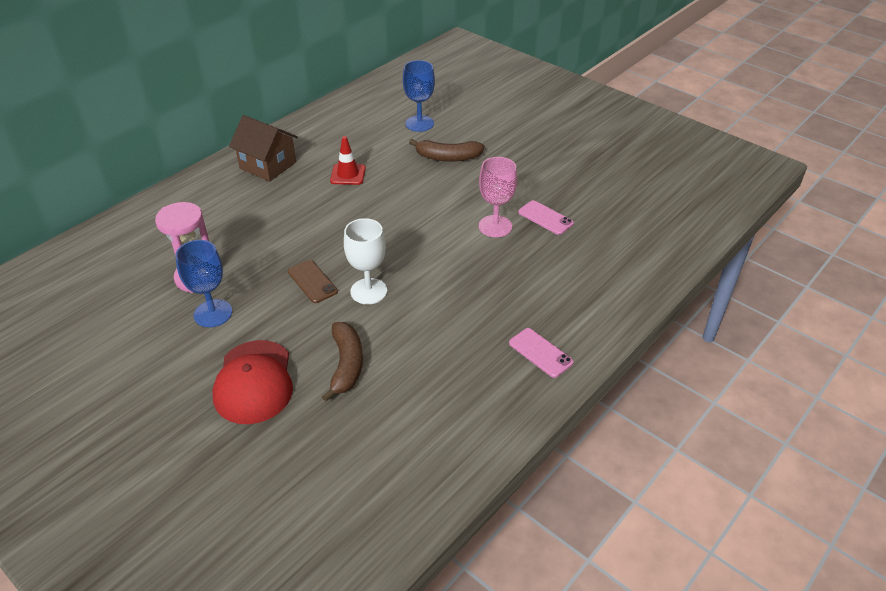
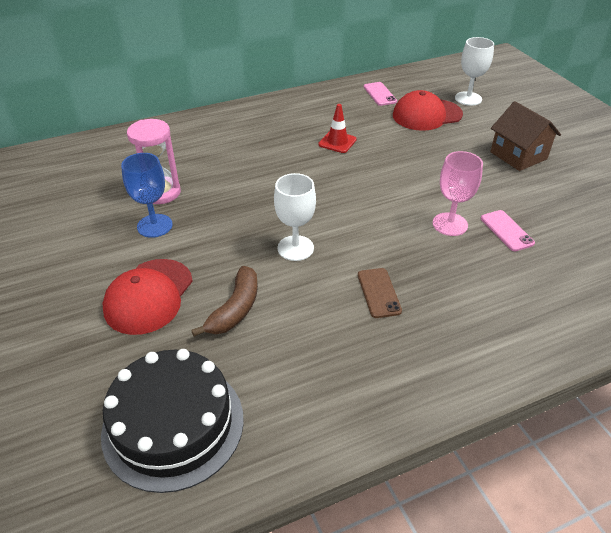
camera: 25 degrees right, 0 degrees up
(268, 165) = (274, 118): brown house -> brown house (518, 155)
(312, 281) = (251, 224): brown phone -> brown phone (378, 293)
(353, 481) = (173, 424): none -> black cake
(419, 123) = (427, 115): blue goblet -> red cap
(447, 157) = (437, 150): brown banana -> none
(449, 96) = (468, 98): none -> white goblet
(540, 353) = (430, 364): pink phone -> pink phone (379, 94)

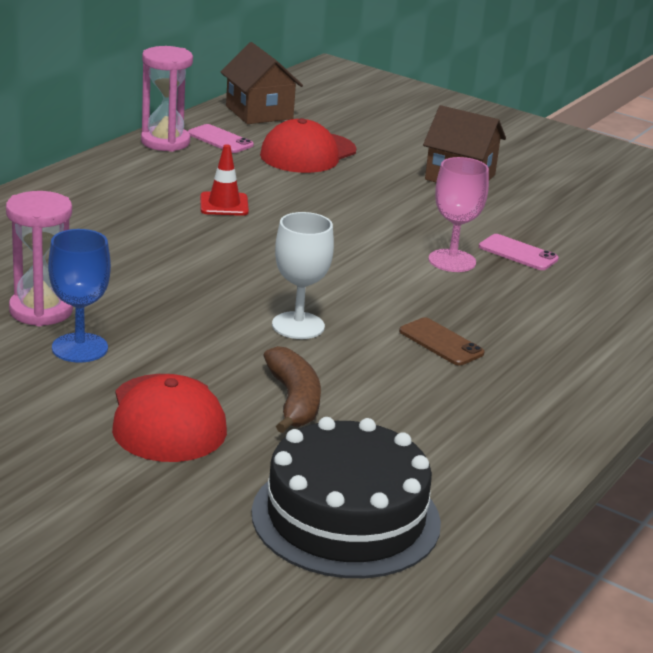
camera: 35 degrees left, 15 degrees down
(345, 90) = (165, 142): none -> pink hourglass
(423, 79) = (259, 112): none -> brown house
(468, 98) = (341, 126): white goblet -> none

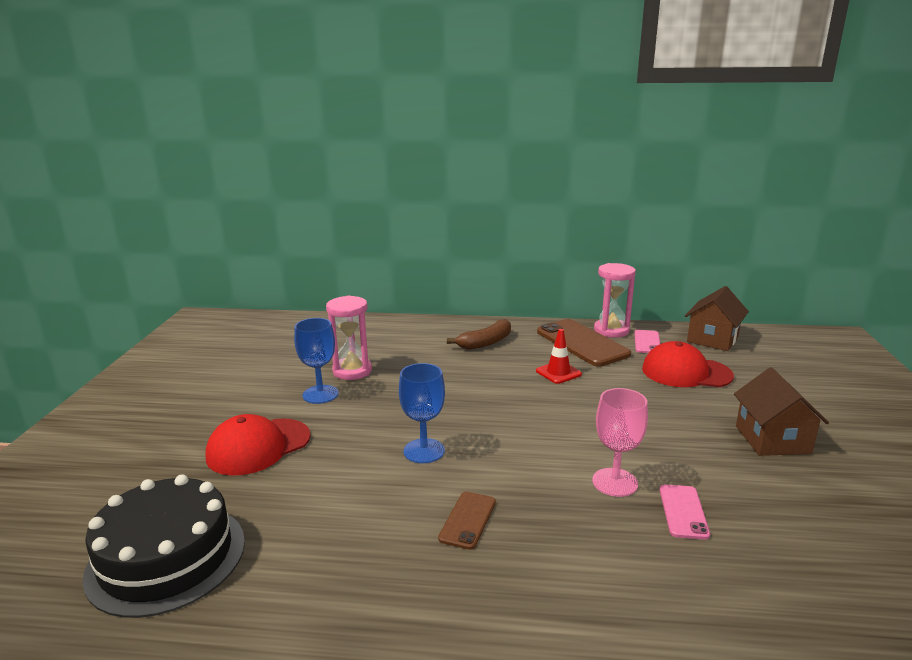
camera: 65 degrees right, 5 degrees down
(172, 167) = (582, 343): none -> brown phone
(294, 401) = (316, 483): brown banana -> brown banana (485, 342)
(298, 325) = (424, 451): white goblet -> blue goblet

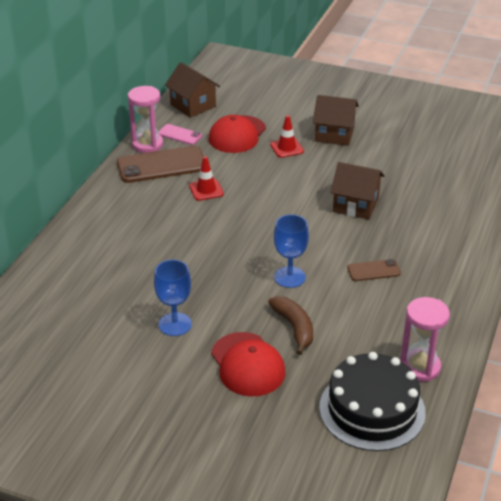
camera: 75 degrees left, 15 degrees up
(352, 371) = (139, 301): pink hourglass -> pink hourglass (420, 367)
(468, 520) = (373, 270): brown phone -> brown phone turned 45 degrees counterclockwise
(485, 342) = (128, 214): brown banana -> brown banana (294, 328)
(615, 482) = (355, 205): pink goblet -> brown house
(683, 511) = (390, 190): pink phone -> none
(695, 408) = (286, 148): none -> red traffic cone

